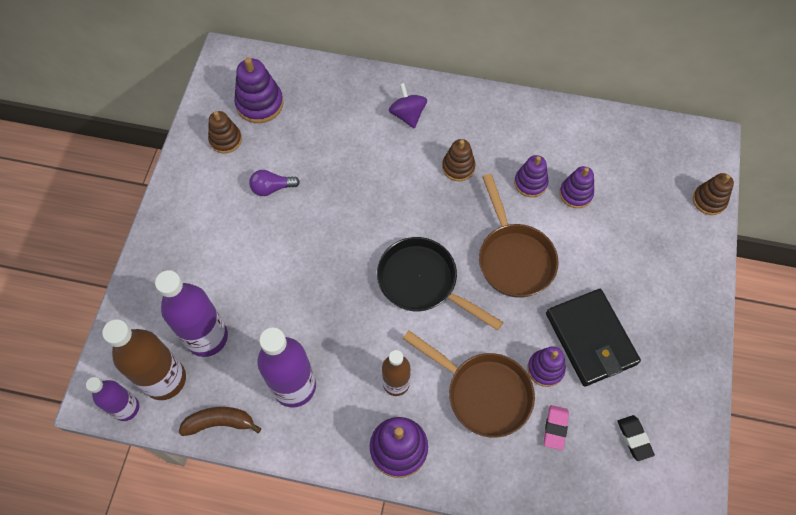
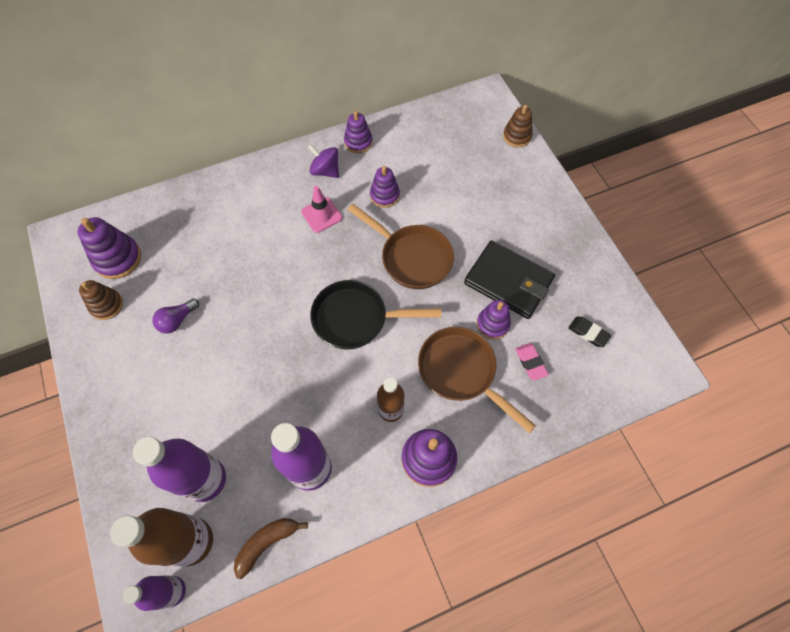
camera: 35 degrees left, 0 degrees up
(407, 115) = (253, 198): purple spinning top -> purple spinning top (325, 171)
(458, 167) = (321, 215): brown stacking toy -> pink traffic cone
(483, 393) = (461, 372): brown pan -> brown pan turned 135 degrees counterclockwise
(575, 194) = (423, 184): purple stacking toy -> purple stacking toy (358, 142)

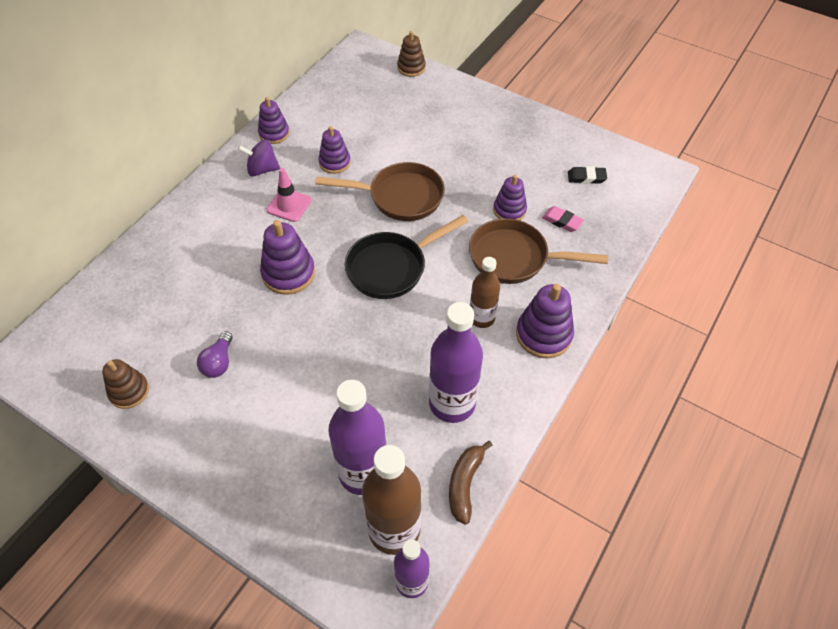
camera: 35 degrees left, 10 degrees down
(117, 258) = (106, 345): purple stacking toy -> purple stacking toy (288, 273)
(508, 281) = (495, 174): black wallet -> none

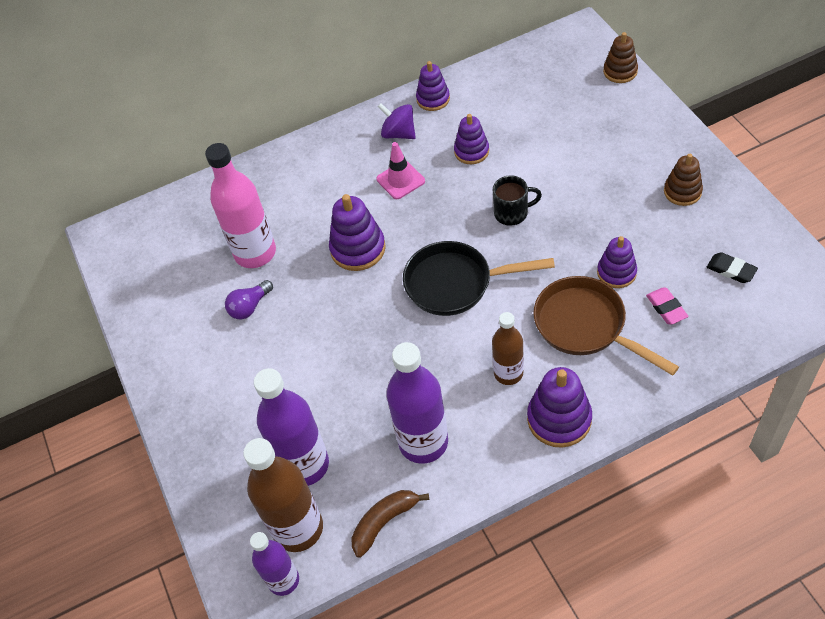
camera: 40 degrees right, 0 degrees up
(129, 391) = (167, 299): brown stacking toy -> brown stacking toy (682, 192)
(193, 314) = (255, 253): none -> pink bottle
(400, 197) = (512, 213): brown pan -> black mug

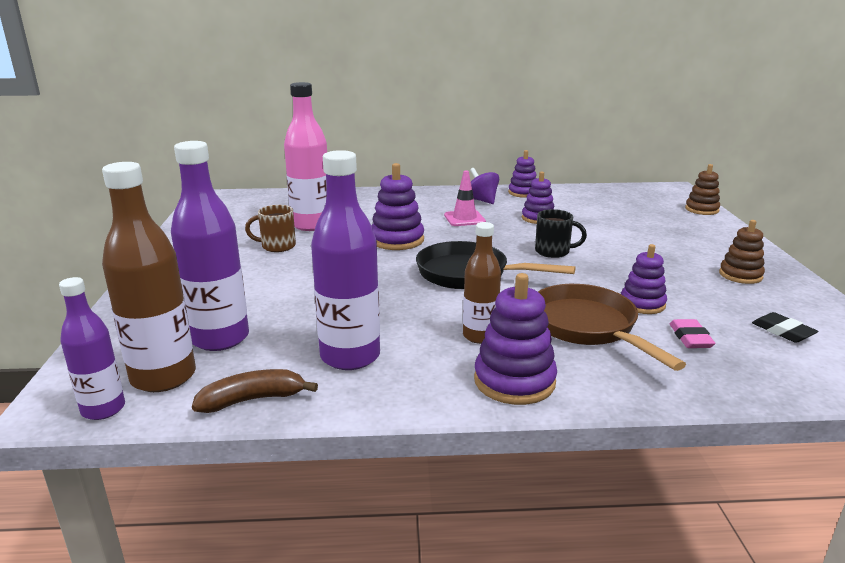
camera: 15 degrees right, 30 degrees down
(249, 307) = (277, 246): purple light bulb -> brown mug

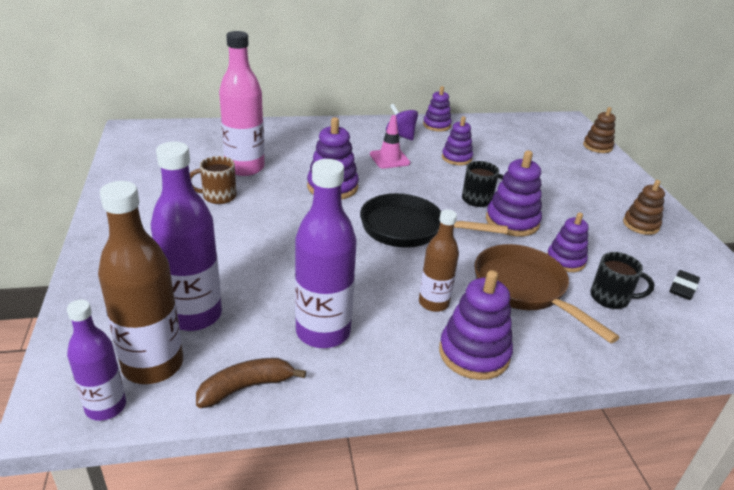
camera: 10 degrees left, 10 degrees up
(587, 270) = (512, 221): none -> purple stacking toy
(690, 338) = (611, 298): pink eraser -> black mug
(783, 331) = (683, 288): black eraser -> black eraser turned 75 degrees clockwise

